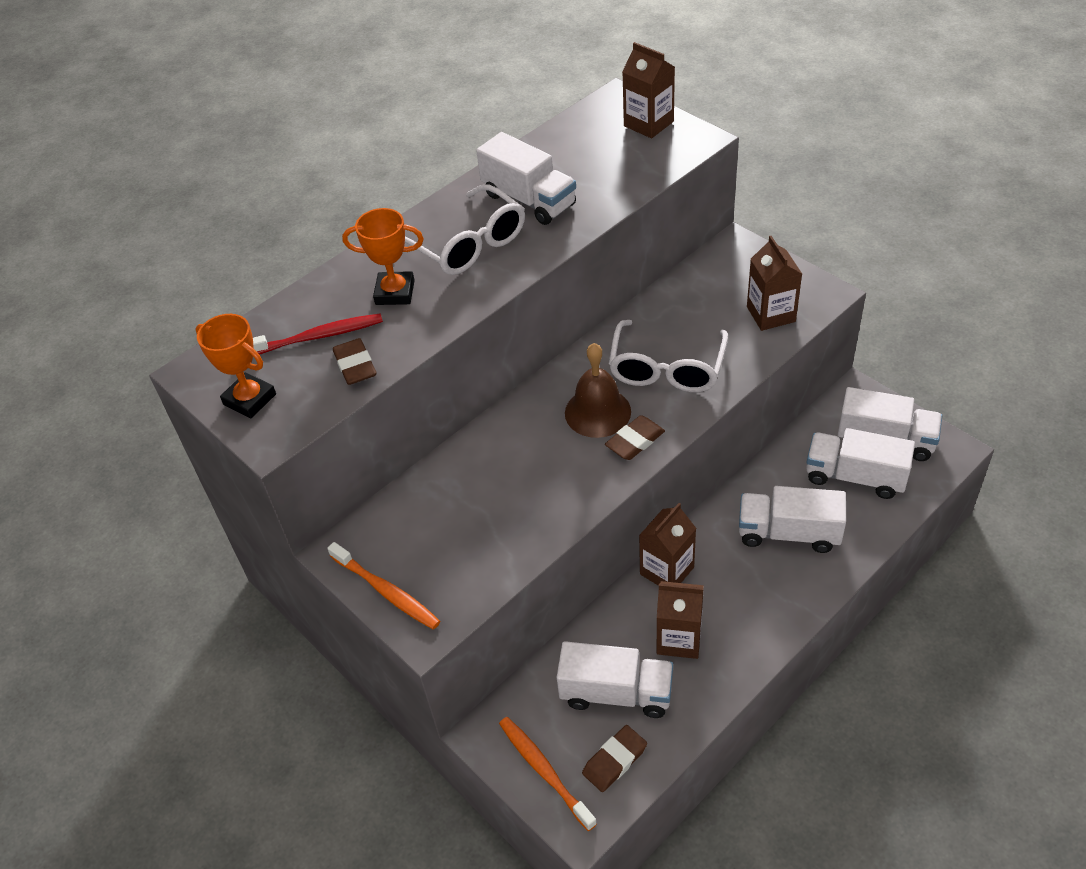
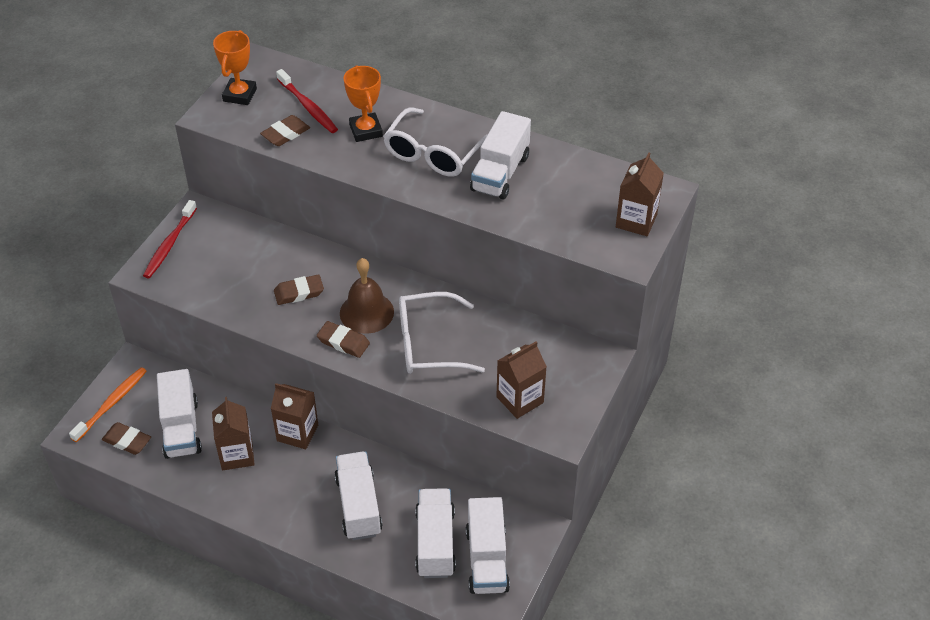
camera: 65 degrees right, 0 degrees up
(386, 591) = (169, 244): orange toothbrush -> red toothbrush
(538, 468) = (299, 292): none -> brown eraser

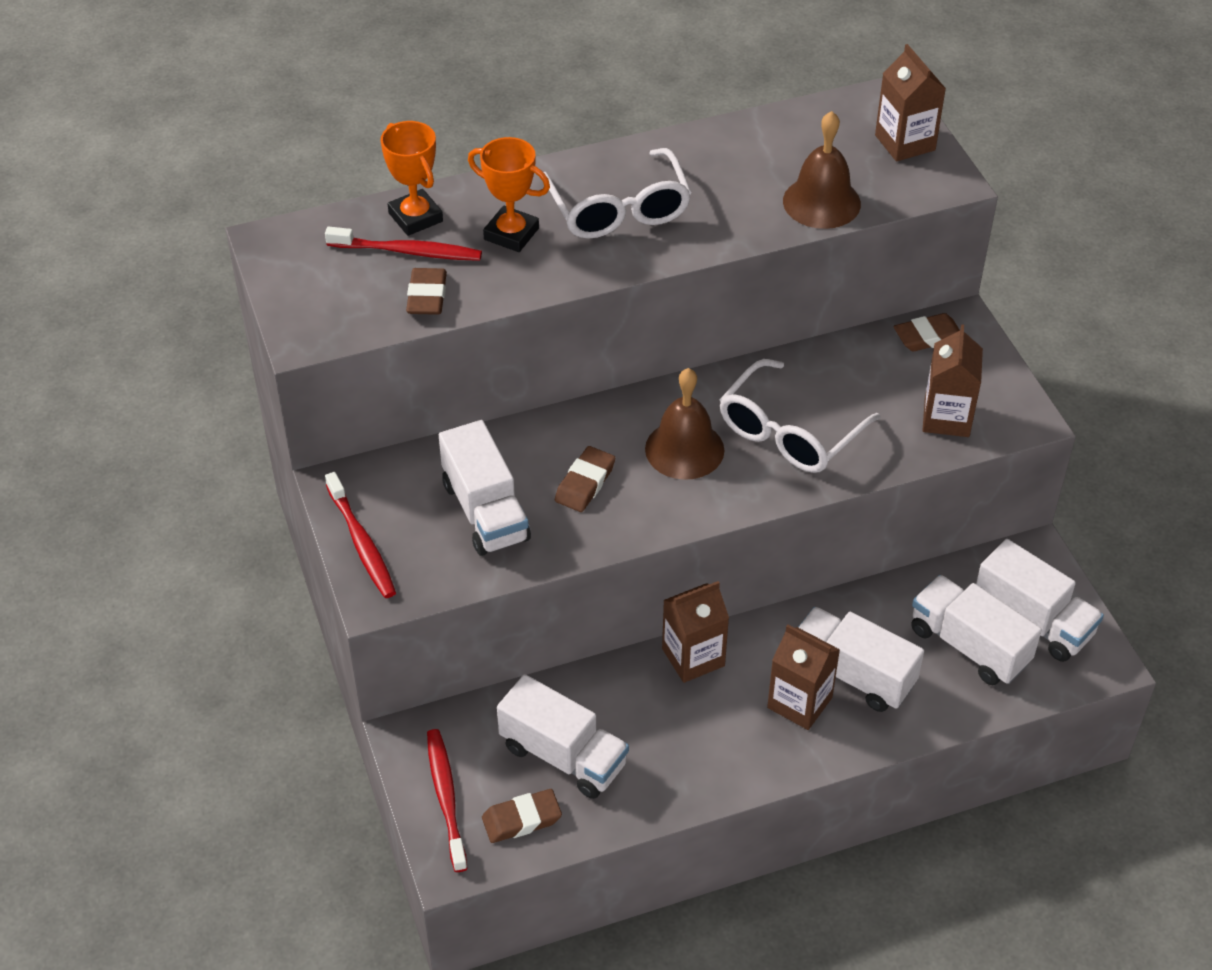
camera: 45 degrees left, 0 degrees up
(111, 404) = (446, 798): orange toothbrush -> red toothbrush
(237, 455) = (662, 731): brown carton -> brown carton (799, 702)
(239, 95) = (306, 291): orange trophy -> orange trophy (415, 217)
(343, 342) = (704, 496): brown eraser -> brown eraser (928, 337)
(500, 173) = (714, 183): white truck -> white truck (485, 511)
(541, 221) = (821, 202): none -> brown bell

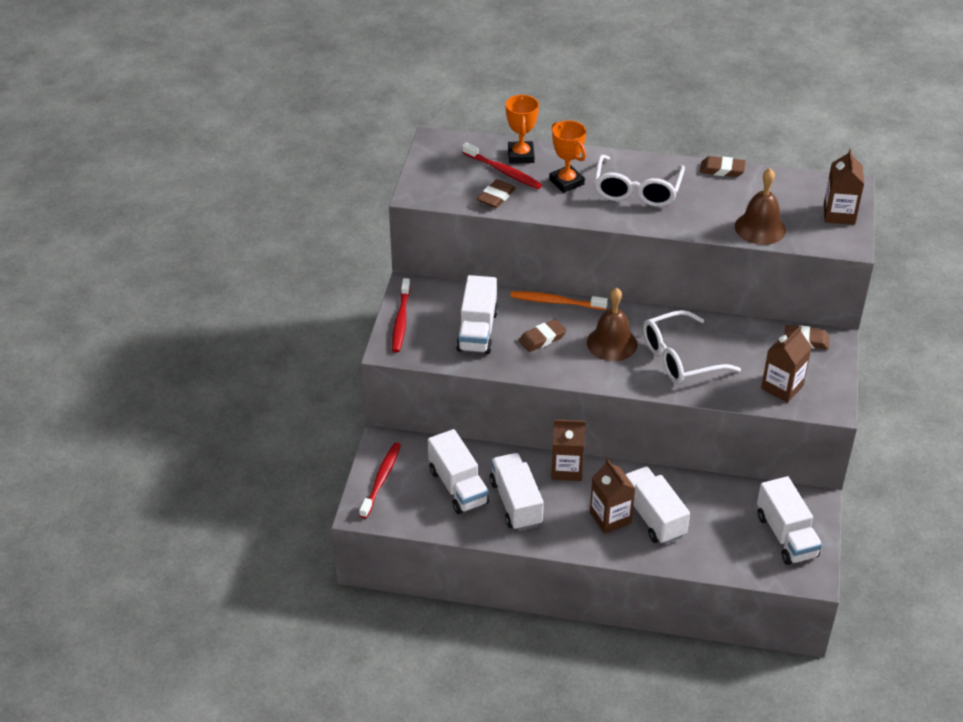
camera: 30 degrees right, 5 degrees down
(521, 819) = (413, 507): brown eraser -> brown eraser (722, 170)
(564, 419) = (556, 302): none -> orange toothbrush
(969, 646) = (735, 532): white truck -> white truck (516, 503)

